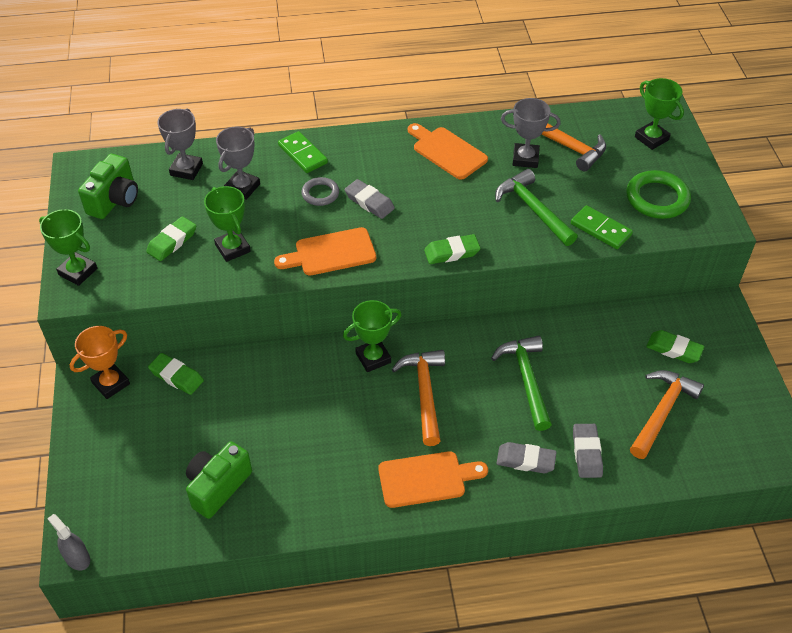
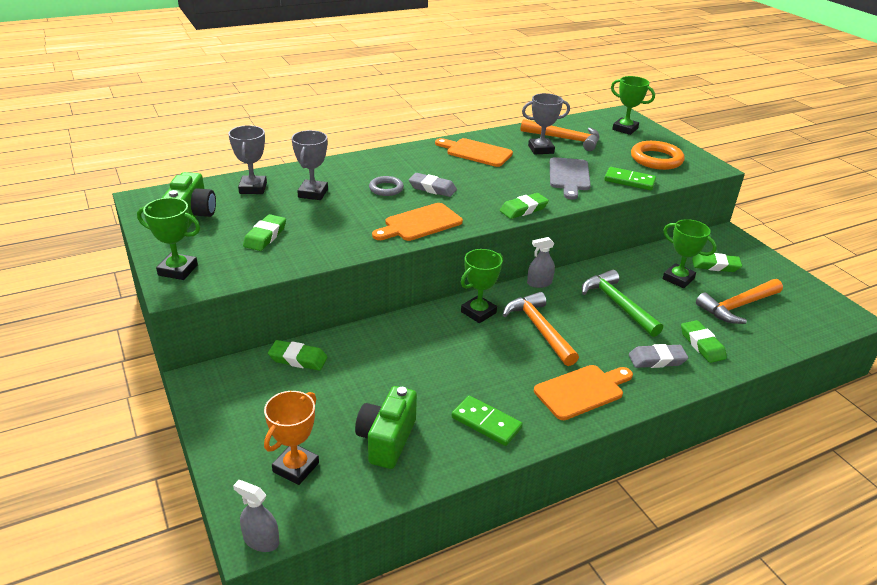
camera: 20 degrees left, 15 degrees down
(111, 383) = (231, 377): orange trophy -> orange trophy (296, 467)
(233, 248) = (327, 233): green trophy -> green trophy (678, 279)
(302, 154) = (355, 167): green domino -> green domino (486, 423)
(457, 332) = (539, 283): none -> grey spray bottle
(533, 209) = (569, 176): green hammer -> grey cutting board
(587, 453) = (702, 344): grey eraser -> green eraser
(657, 198) = (656, 159): green ring -> orange ring
(662, 412) = (738, 306): orange hammer -> orange hammer turned 135 degrees counterclockwise

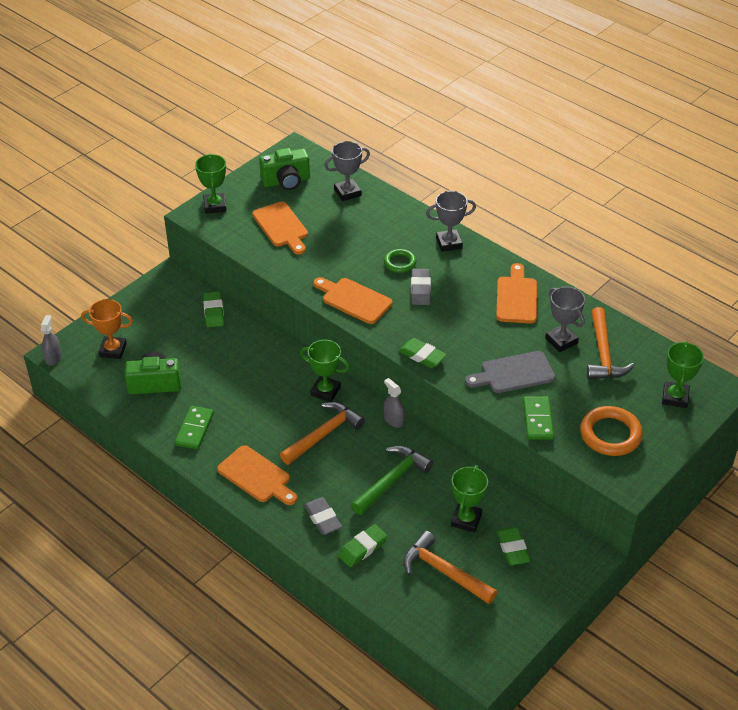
camera: 70 degrees right, 10 degrees up
(265, 236) = (281, 227): green eraser -> orange cutting board
(313, 193) = (362, 226): grey trophy -> grey trophy (449, 243)
(386, 188) = (400, 263): grey ring -> green ring

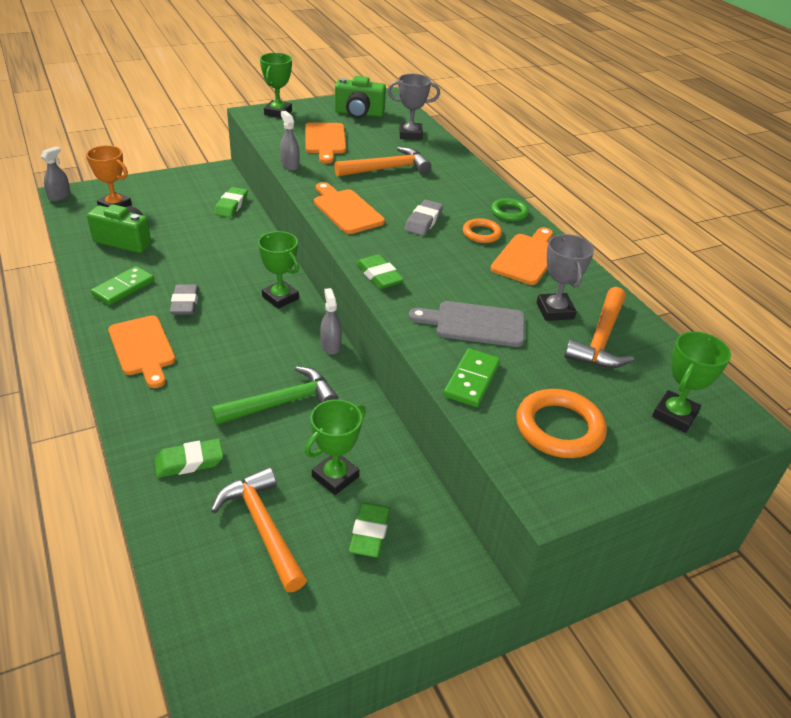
camera: 20 degrees right, 5 degrees down
(273, 267) = (290, 165): none -> grey spray bottle
(322, 518) = (173, 414): grey eraser -> grey eraser (185, 303)
(323, 434) = (245, 334): orange hammer -> orange hammer (387, 169)
(400, 263) = (419, 195): green ring -> green ring (509, 212)
(449, 243) = (484, 194): grey trophy -> none
(471, 286) = (481, 234): none -> orange ring

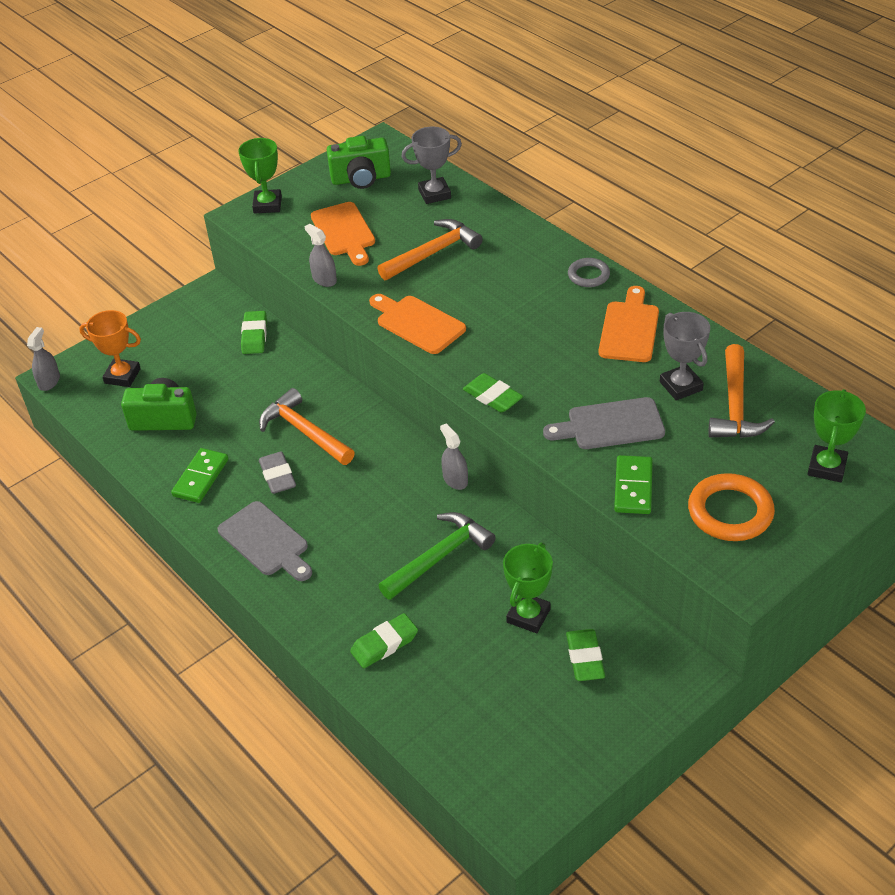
camera: 10 degrees left, 5 degrees up
(143, 348) = (266, 541): orange cutting board -> grey cutting board
(263, 527) = (487, 683): orange hammer -> orange hammer (304, 432)
(280, 298) = (374, 439): green trophy -> none
(423, 221) = (505, 314): grey eraser -> none
(481, 234) = (571, 312): orange ring -> none
(509, 212) = (588, 275): green ring -> grey ring

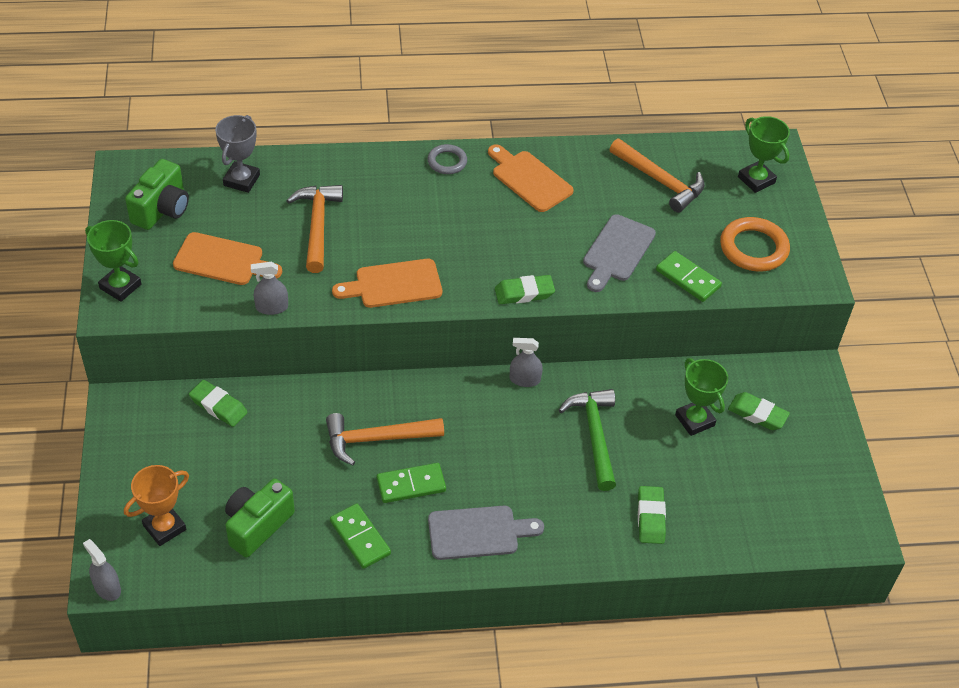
camera: 60 degrees left, 5 degrees up
(277, 476) = (411, 485): grey eraser -> green domino
(681, 386) = (614, 193): grey trophy -> none

